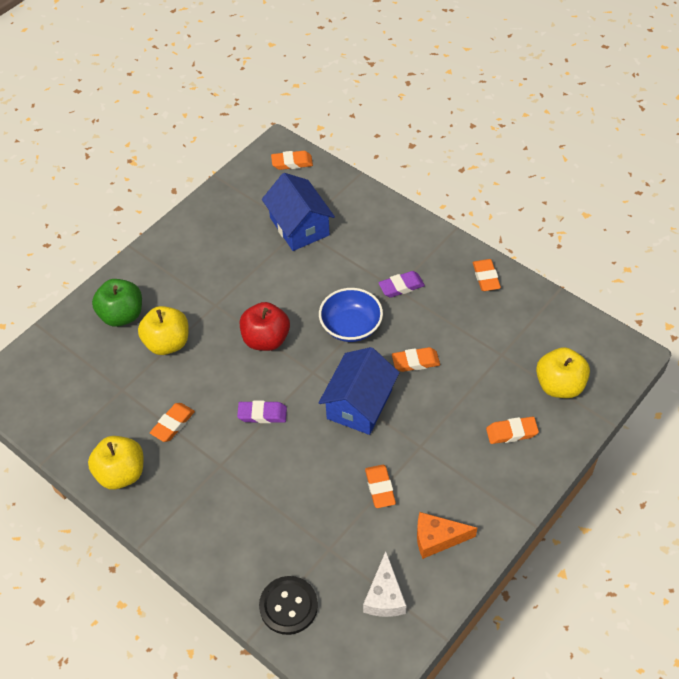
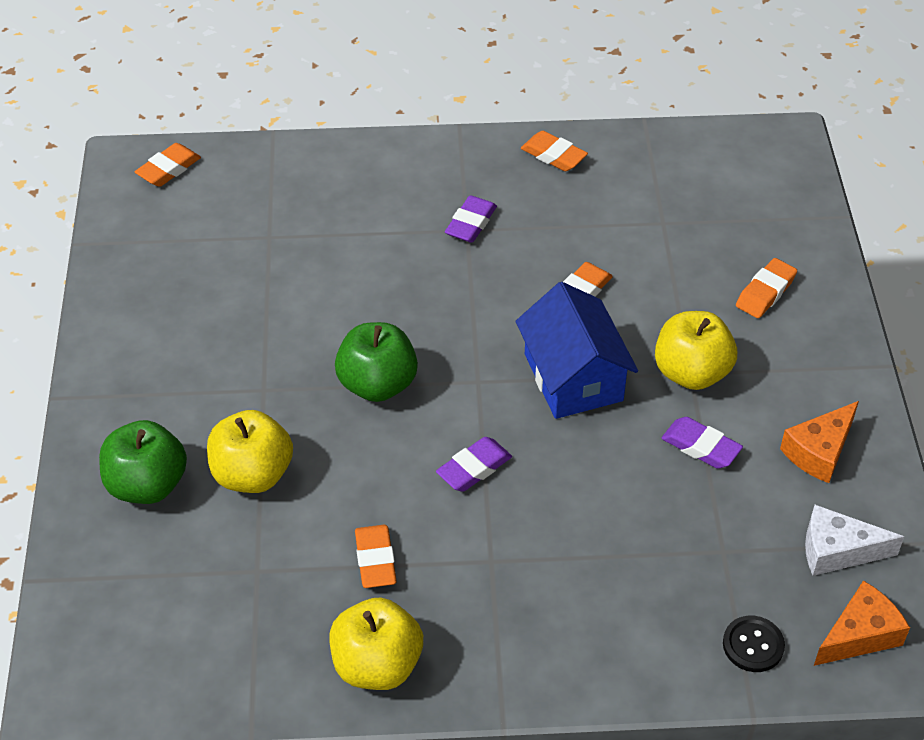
camera: 45 degrees left, 5 degrees down
(266, 339) = (377, 384): red apple -> green apple
(288, 606) = (753, 645): black button -> black button, size x0.67
(299, 226) = (266, 234): blue house -> none
(344, 646) = (859, 635): none -> orange cheese
(351, 326) = (463, 302): blue bowl -> none
(380, 488) = (701, 447): orange eraser -> purple eraser
(384, 596) = (837, 551): white cheese -> white cheese turned 135 degrees clockwise
(559, 385) = (756, 214): yellow apple -> yellow apple (691, 372)

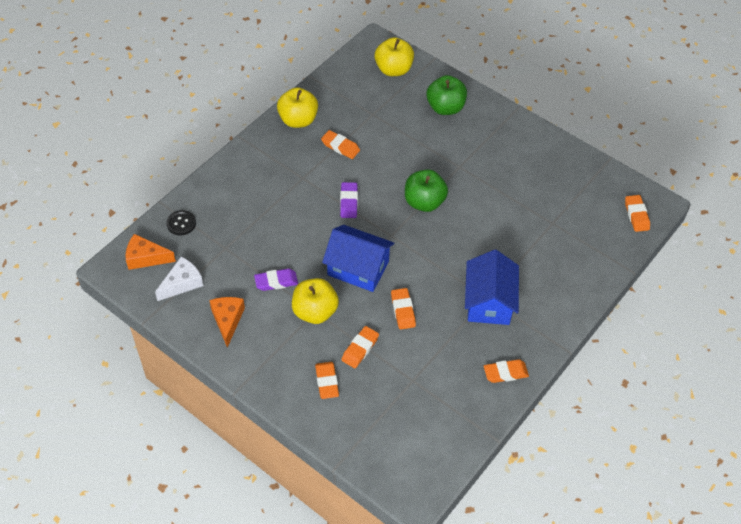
camera: 130 degrees right, 5 degrees up
(252, 474) = (418, 138): yellow apple -> yellow apple (393, 69)
(471, 223) = (489, 302): purple eraser -> blue house
(685, 293) = (360, 349): none -> orange eraser
(859, 635) = (146, 258): orange cheese -> orange cheese turned 90 degrees clockwise

